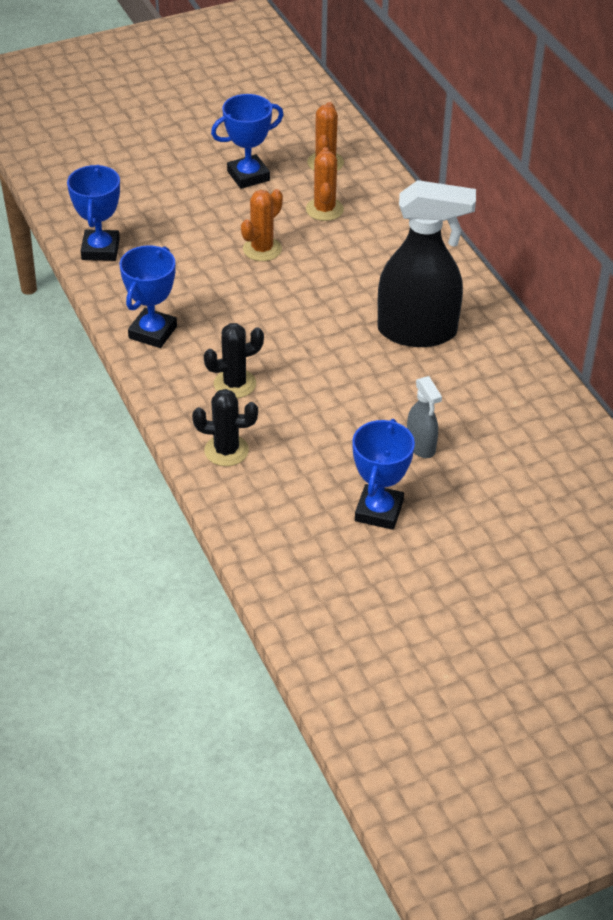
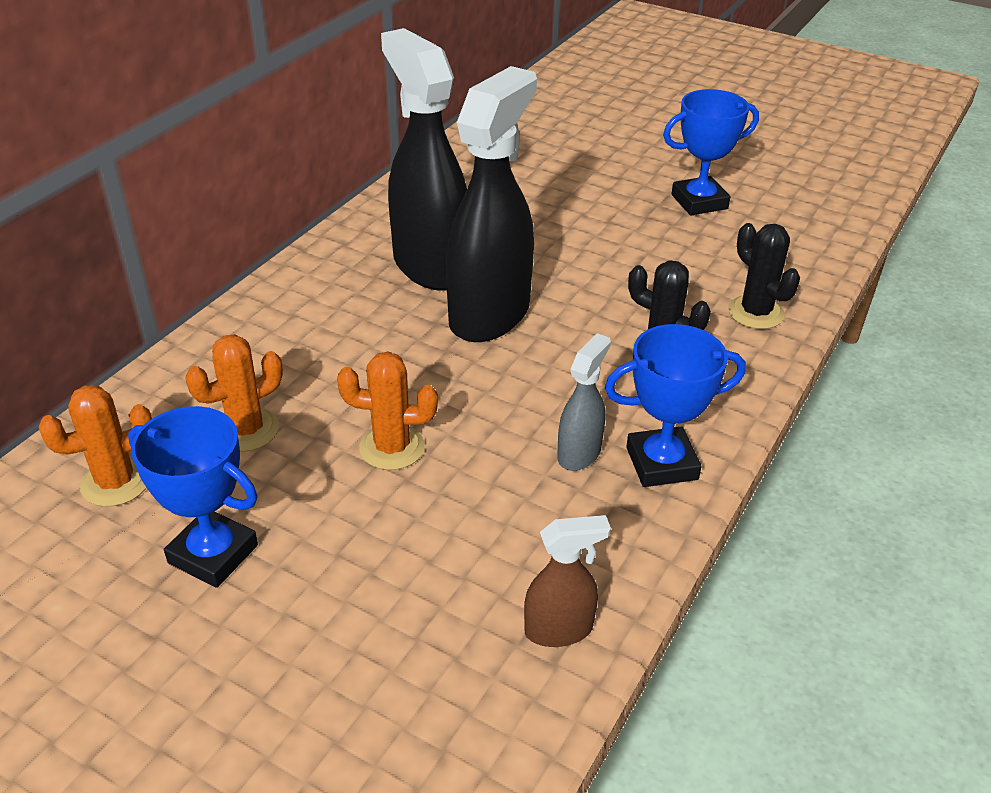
camera: 125 degrees left, 5 degrees down
(100, 250) = (559, 629): blue trophy -> brown spray bottle
(340, 333) = (490, 314): none -> black spray bottle
(421, 446) = (593, 208): grey spray bottle -> grey spray bottle (579, 453)

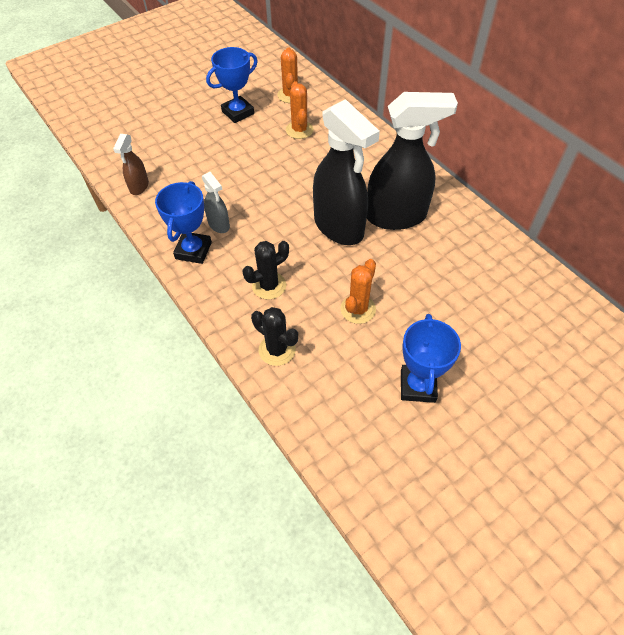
camera: 115 degrees right, 15 degrees up
(392, 448) = (262, 167): orange cactus -> orange cactus (358, 309)
(756, 313) = (277, 350): black cactus -> black cactus turned 45 degrees clockwise

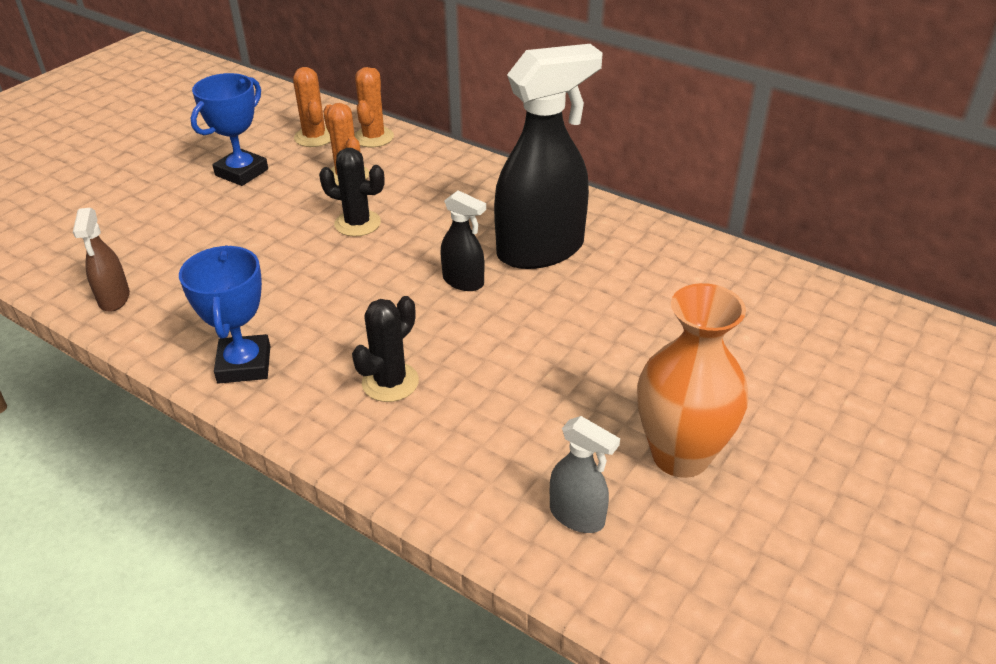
camera: 20 degrees left, 15 degrees down
(219, 225) = (272, 320): grey spray bottle -> grey spray bottle (577, 516)
(277, 350) = (443, 466): black cactus -> black cactus (357, 223)
(339, 227) = (463, 281): black spray bottle -> black spray bottle, size x0.47
(358, 309) = (542, 379): orange cactus -> orange cactus (373, 137)
(417, 386) = (680, 455): blue trophy -> orange vase

